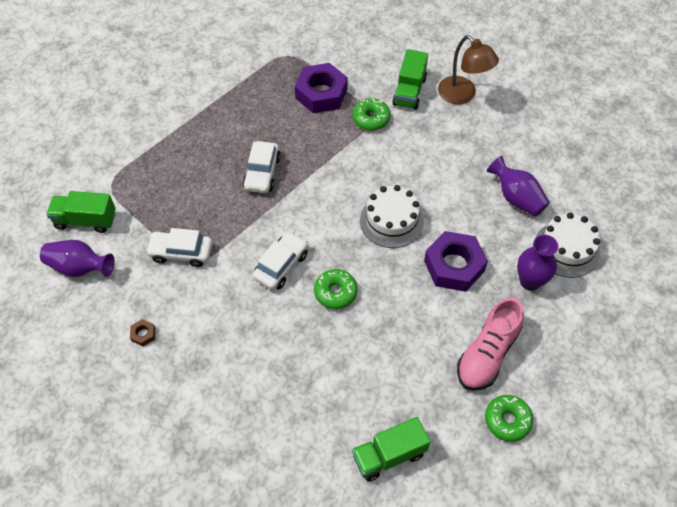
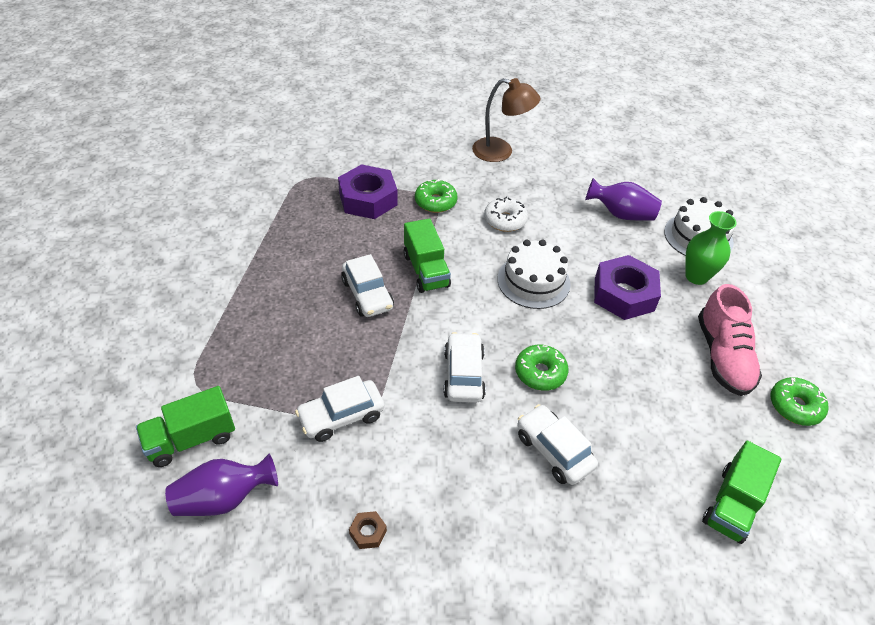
camera: 35 degrees left, 10 degrees down
(298, 350) = (553, 451): none -> white car
(409, 91) = (450, 166): green truck -> green truck (426, 270)
(413, 159) = (505, 220): none -> white donut
(530, 281) = (696, 276): purple vase -> green vase

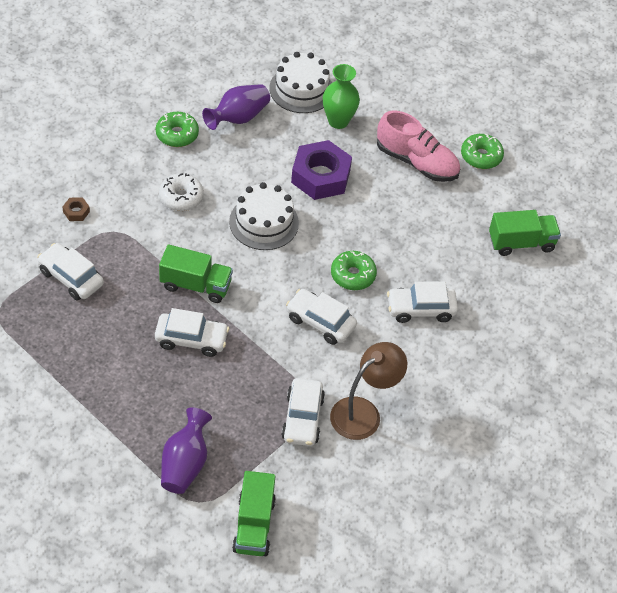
camera: 60 degrees left, 5 degrees up
(224, 498) = (323, 524): purple vase -> purple vase (185, 464)
(368, 199) = (71, 277): purple nut -> white car
(368, 532) = (408, 450): brown nut -> brown nut (76, 212)
(435, 202) = (117, 231): green donut -> green donut (177, 134)
(501, 152) = (90, 144): brown lamp -> brown lamp (363, 412)
(732, 504) = (521, 243): green truck -> green truck turned 75 degrees counterclockwise

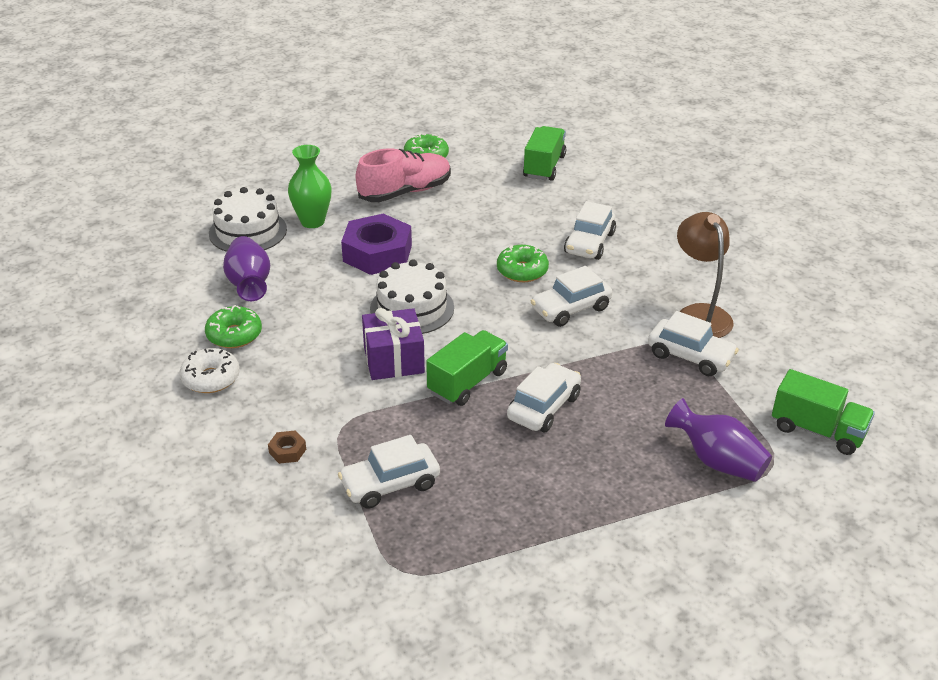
camera: 60 degrees left, 15 degrees down
(181, 197) = (331, 358): white donut -> white donut (211, 378)
(198, 233) = (394, 360): none -> purple gift

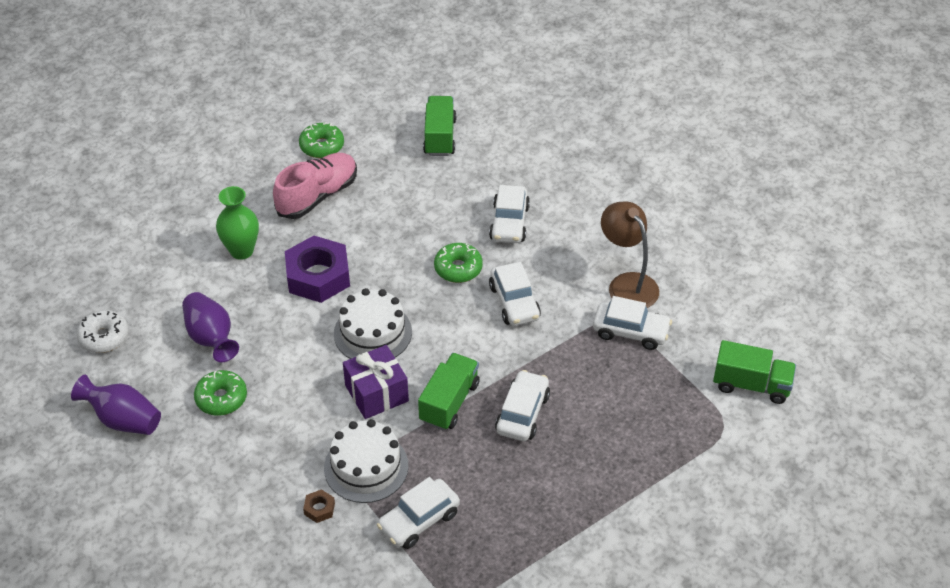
camera: 15 degrees left, 10 degrees up
(211, 378) = (220, 450): white donut -> white donut (104, 337)
(248, 231) = (183, 276): white cake -> white cake (366, 467)
(570, 309) = (514, 302): white car -> white car turned 60 degrees counterclockwise
(717, 461) = (678, 434): purple vase -> purple vase (123, 420)

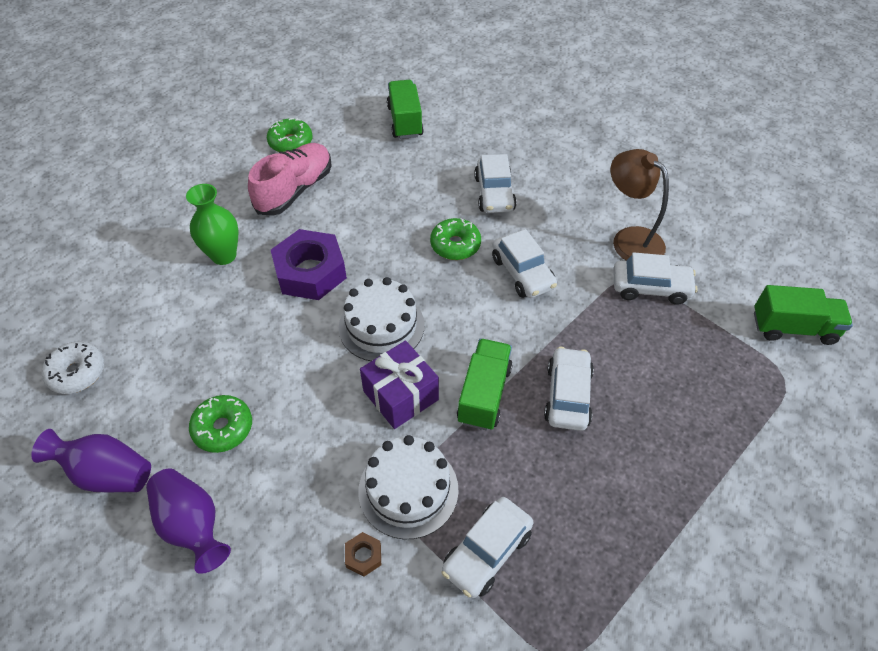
camera: 10 degrees left, 5 degrees up
(211, 338) = (202, 356): purple vase -> purple vase (192, 525)

